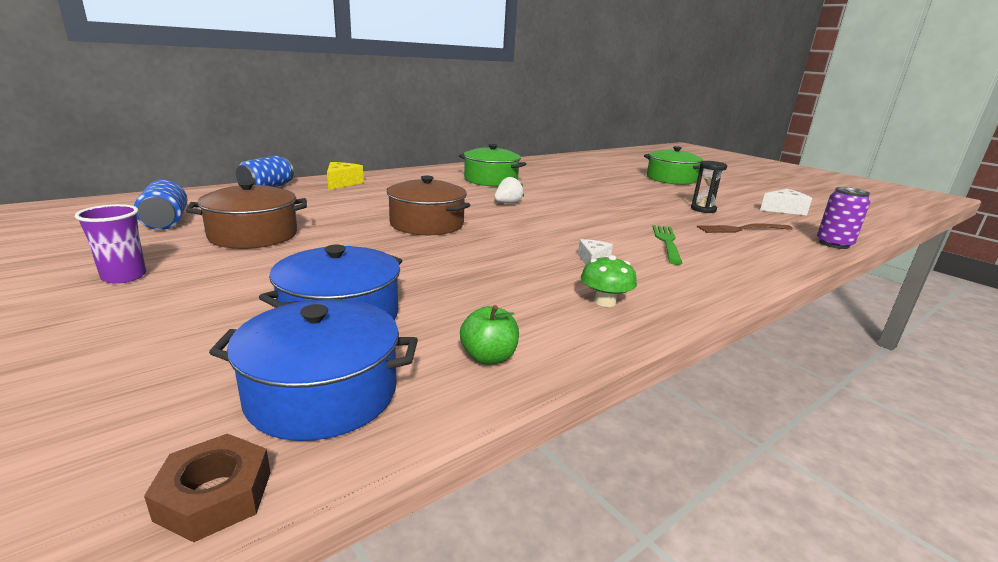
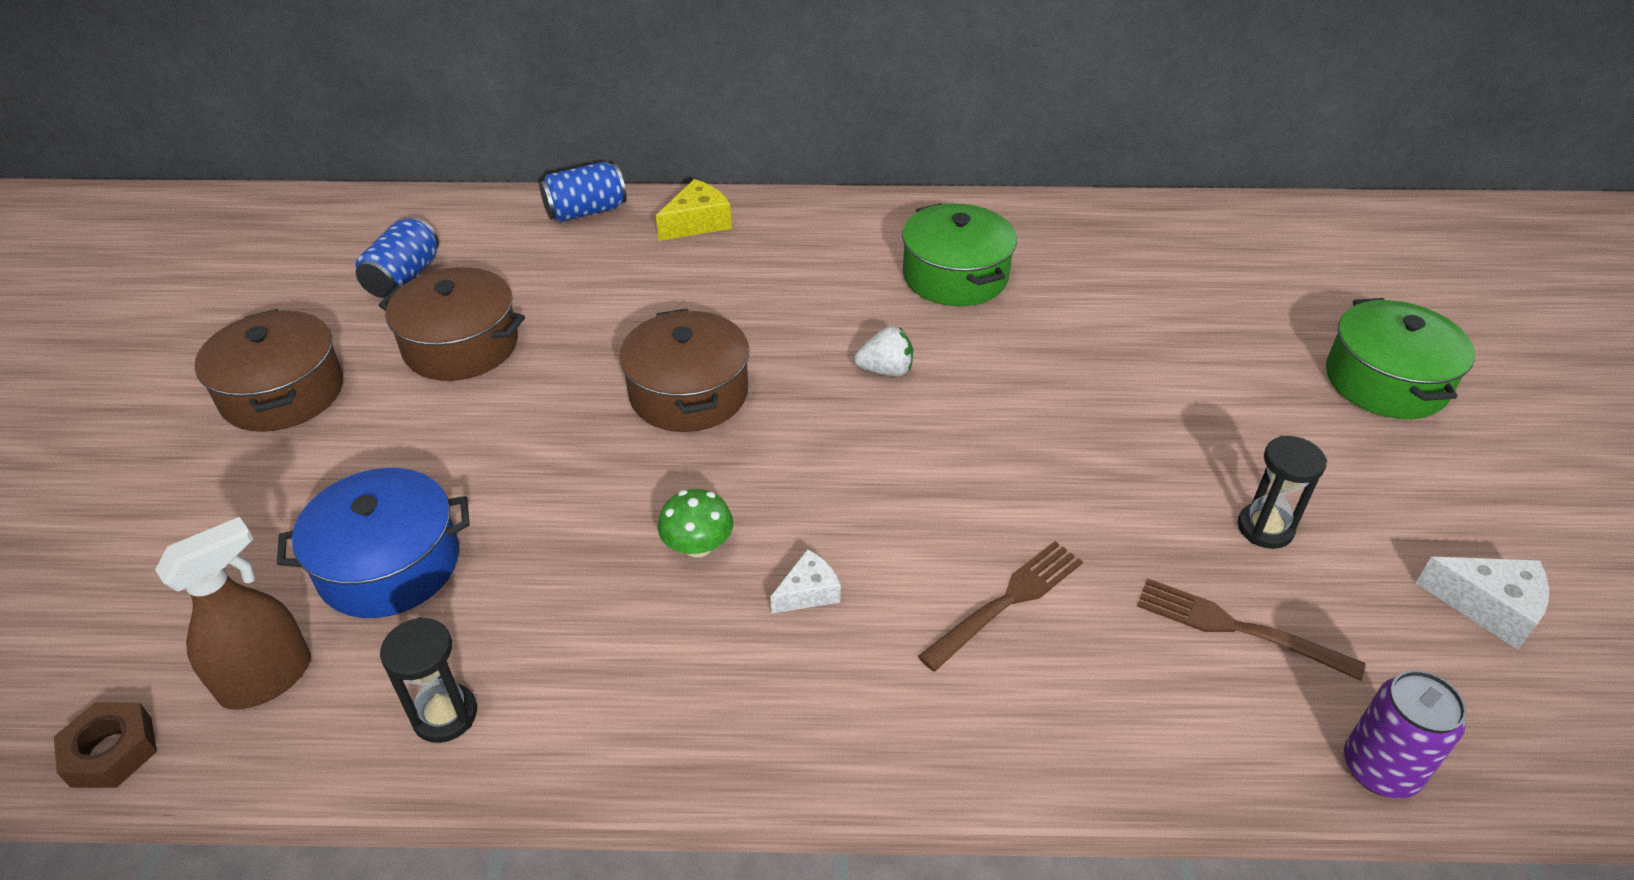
camera: 40 degrees right, 20 degrees up
(124, 276) = (283, 393): purple cup -> brown pot
(322, 393) = (267, 679): blue pot -> brown spray bottle
(488, 357) = (445, 715): green apple -> black hourglass
(605, 302) = (694, 693): green mushroom -> green mushroom (698, 546)
(667, 242) = (1007, 601): green fork -> brown fork

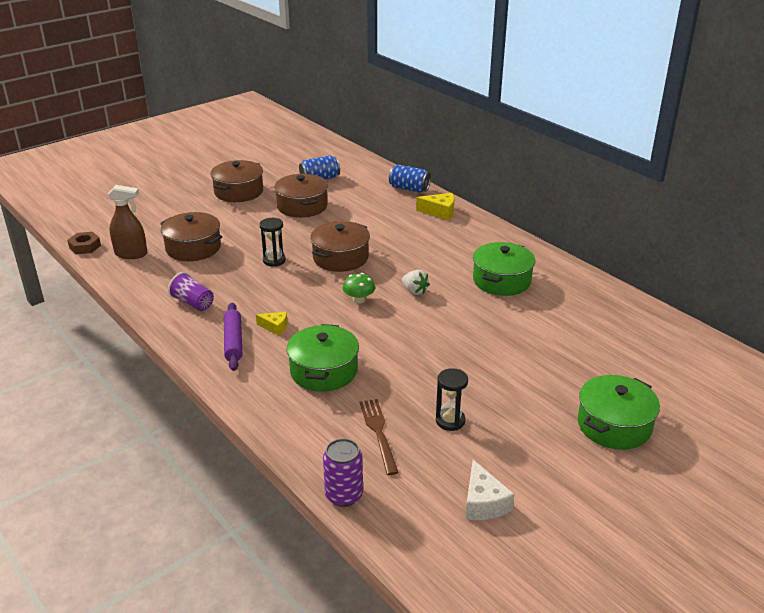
camera: 50 degrees right, 10 degrees down
(389, 564) = (193, 248): blue pot -> brown pot
(445, 715) = (149, 288): black hourglass -> black hourglass (274, 260)
(590, 671) = (193, 303): none -> purple cup
(698, 546) = (269, 296): green mushroom -> green mushroom (359, 300)
(793, 679) = (233, 342): none -> purple rolling pin
(808, 592) = (275, 327): white cheese -> yellow cheese
(1007, 601) = (324, 371): brown fork -> green pot

